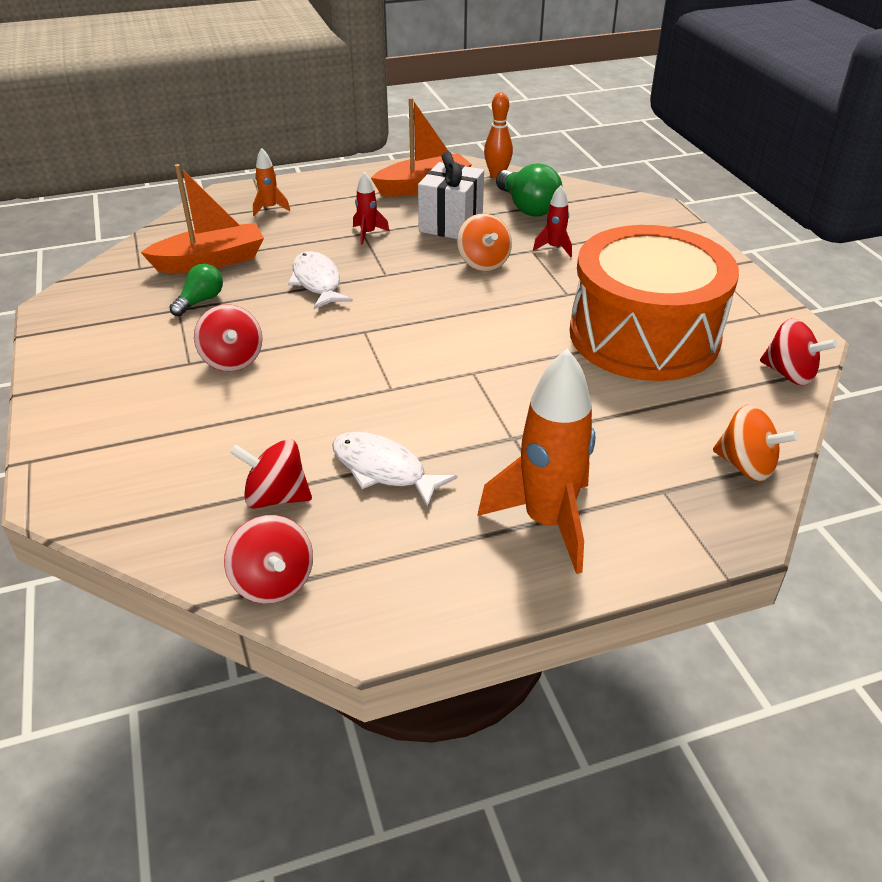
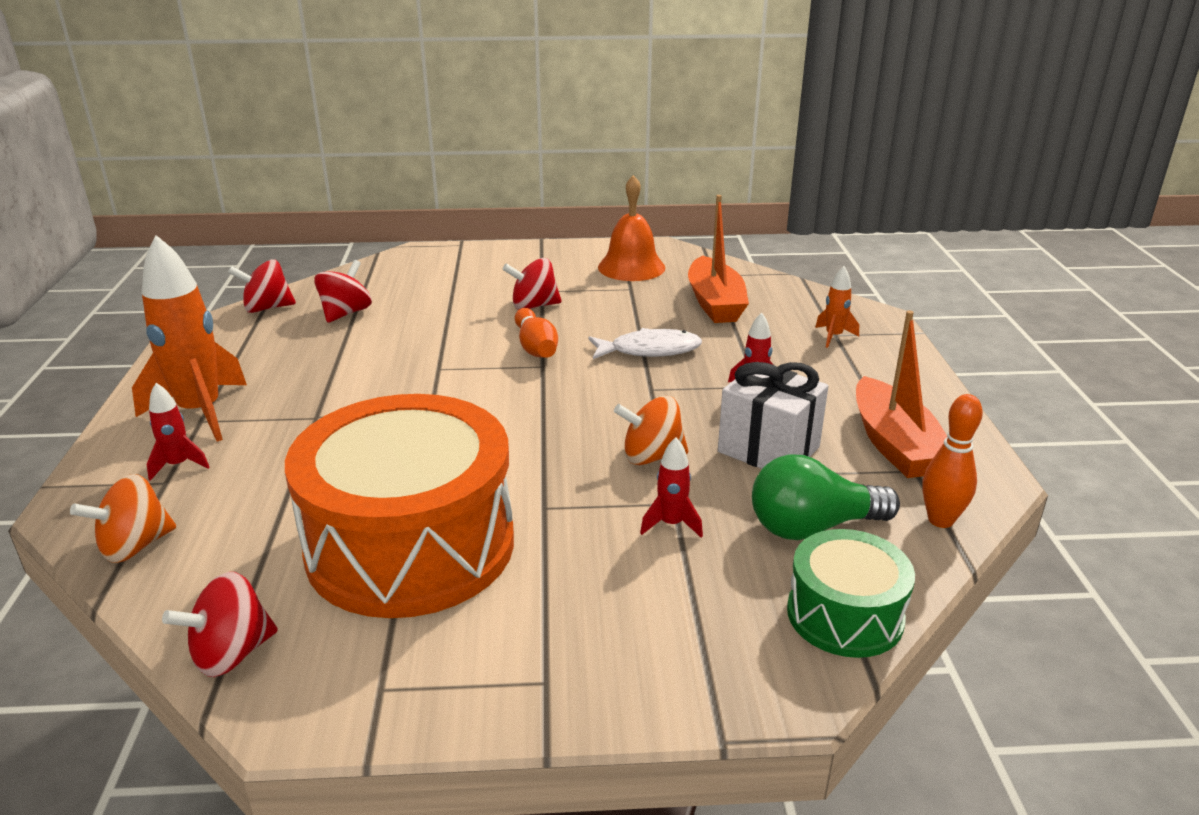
camera: 105 degrees right, 10 degrees down
(119, 315) = (631, 267): none -> orange bell
(200, 301) = (639, 297): green light bulb -> none
(328, 341) = (535, 347): none -> orange bowling pin
(383, 469) = (334, 353): white fish -> none
(595, 197) = (845, 615): none -> green drum
(637, 493) = (178, 465): none -> red rocket

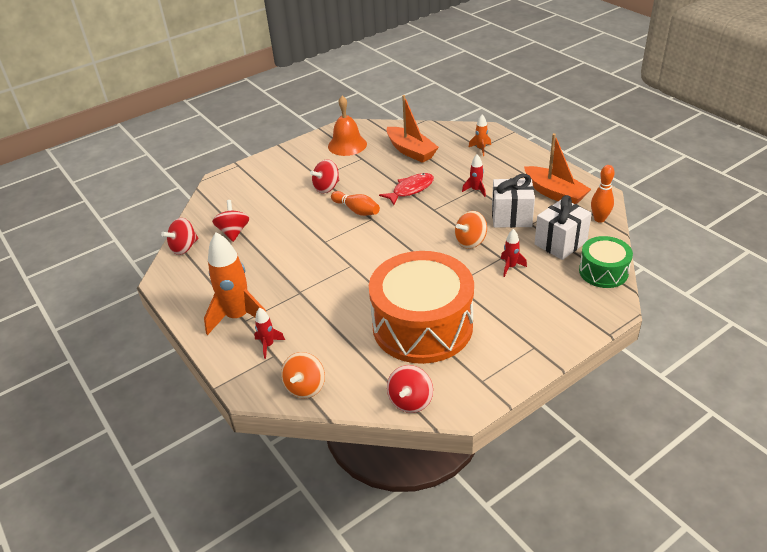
camera: 30 degrees left, 10 degrees up
(650, 350) = (410, 189): white fish -> red fish
(812, 527) = (560, 243): green light bulb -> white gift

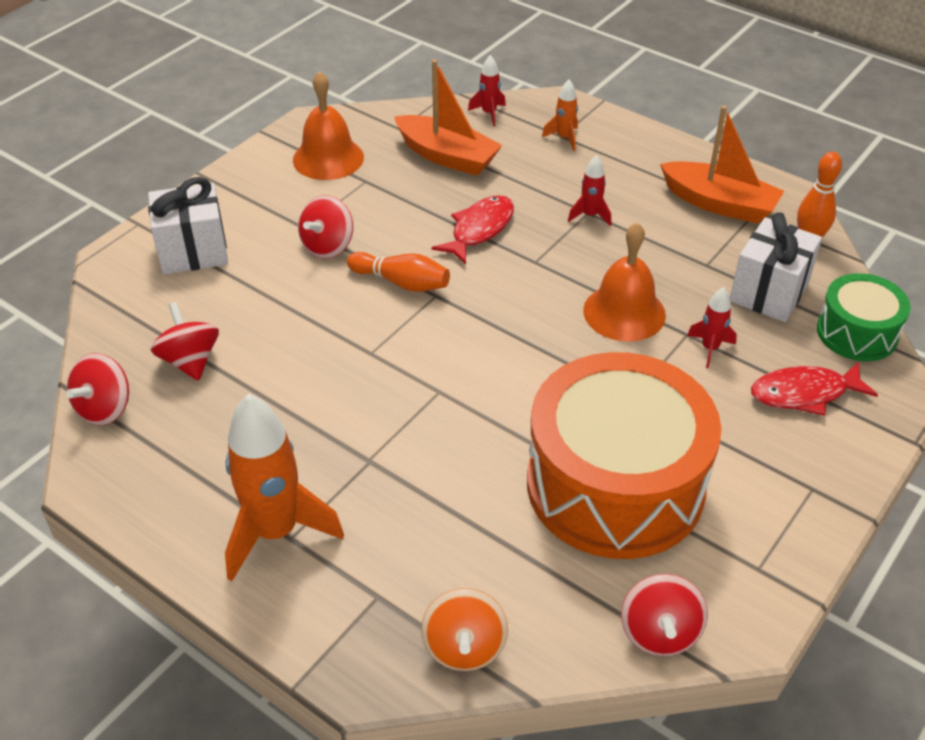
camera: 20 degrees left, 5 degrees up
(268, 345) = (358, 578): red rocket -> red rocket (489, 113)
(470, 241) = (624, 312): orange spinning top -> orange bell
(511, 217) = (670, 257): white gift -> white gift (193, 251)
(554, 298) = (804, 393): none -> red fish

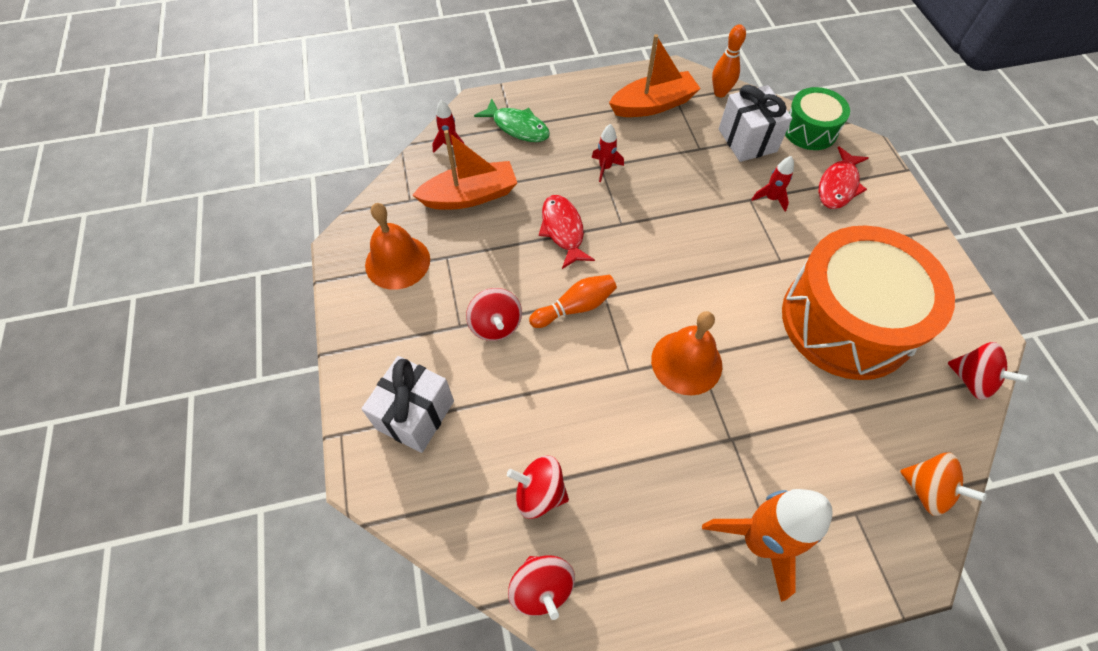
camera: 50 degrees left, 15 degrees up
(564, 138) = (517, 127): orange rocket -> green fish
(624, 312) = (707, 214): orange bell -> orange bell (686, 362)

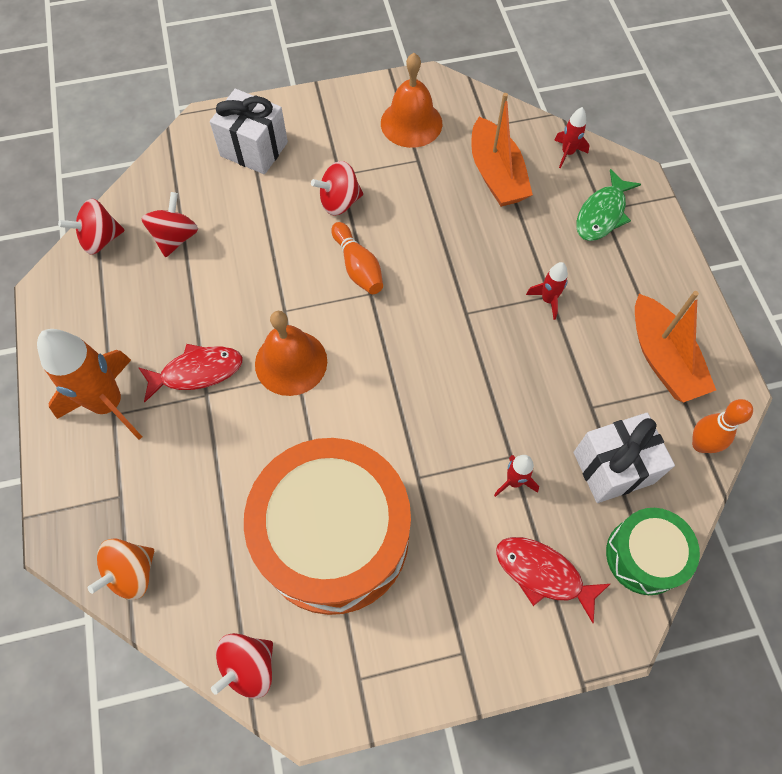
camera: 90 degrees right, 5 degrees up
(563, 230) = (454, 257): red fish -> red fish (197, 372)

